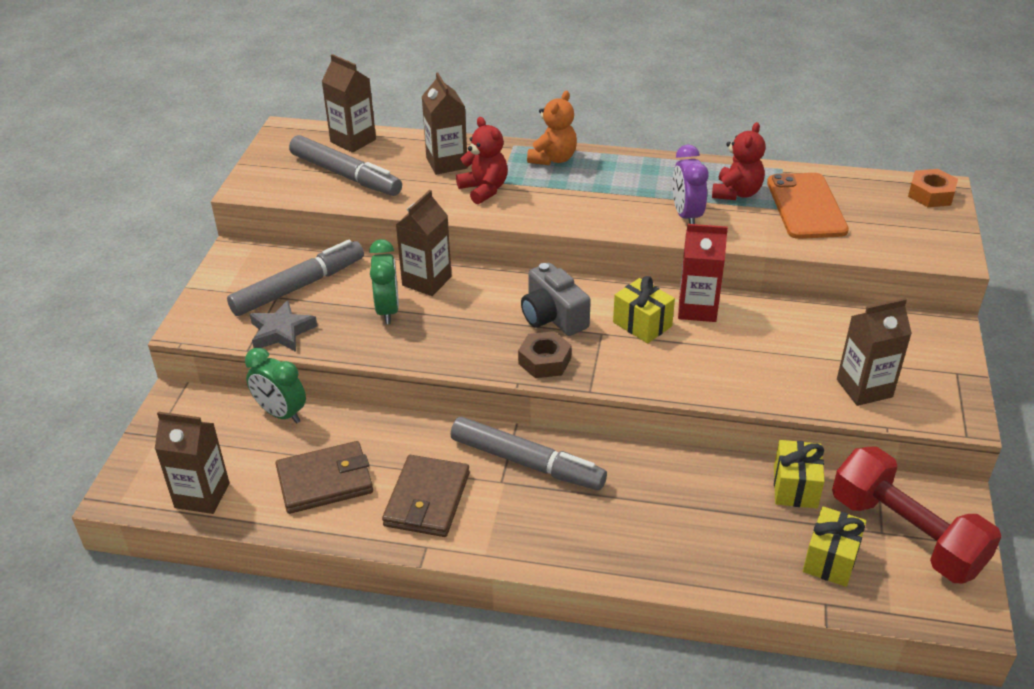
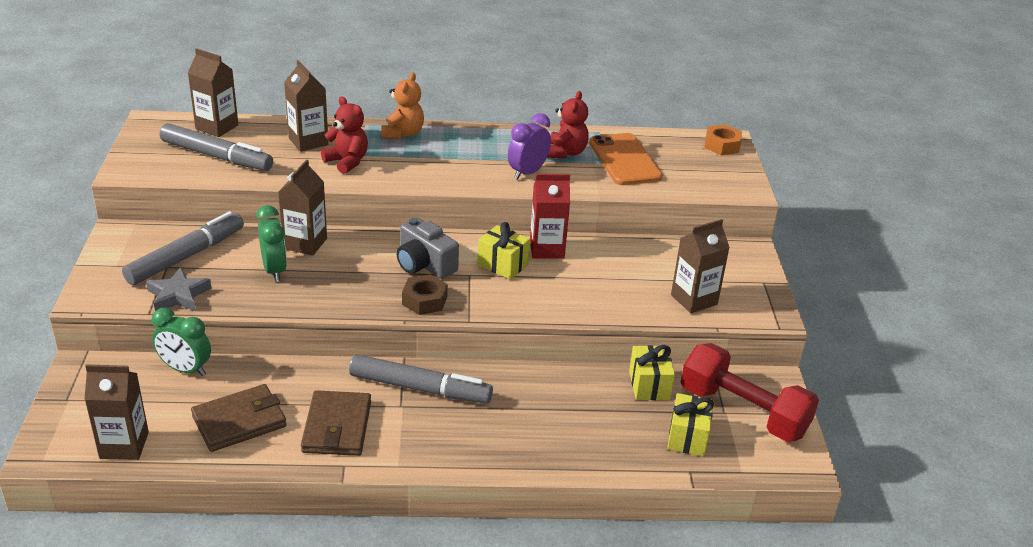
camera: 15 degrees left, 5 degrees down
(686, 215) = (527, 172): purple clock -> purple clock turned 60 degrees clockwise

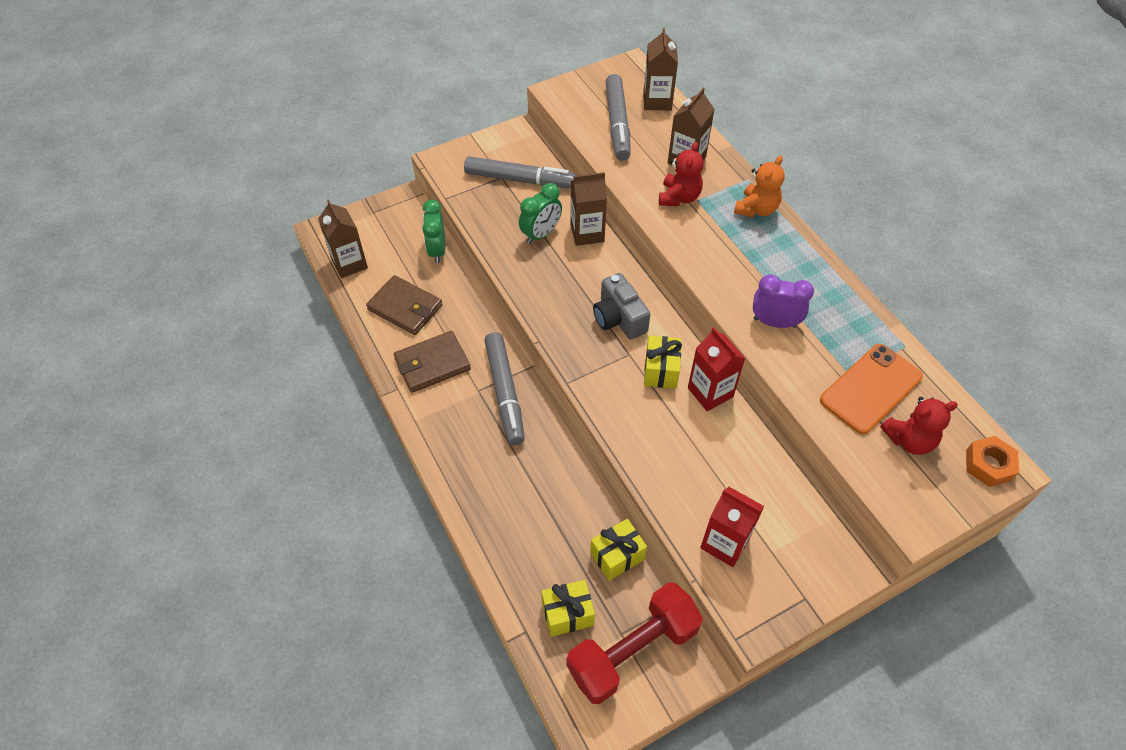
camera: 65 degrees right, 20 degrees up
(178, 295) = (474, 201): grey star -> none
(403, 133) = (756, 209): orange teddy bear -> orange teddy bear turned 45 degrees counterclockwise
(424, 264) = (619, 318): grey camera -> grey camera turned 45 degrees counterclockwise
(424, 300) = (572, 341): brown nut -> none
(565, 152) = (838, 336): red teddy bear -> red teddy bear (909, 440)
(694, 300) = (725, 543): brown carton -> red carton
(743, 411) = (632, 651): red dumbbell -> red dumbbell turned 45 degrees clockwise

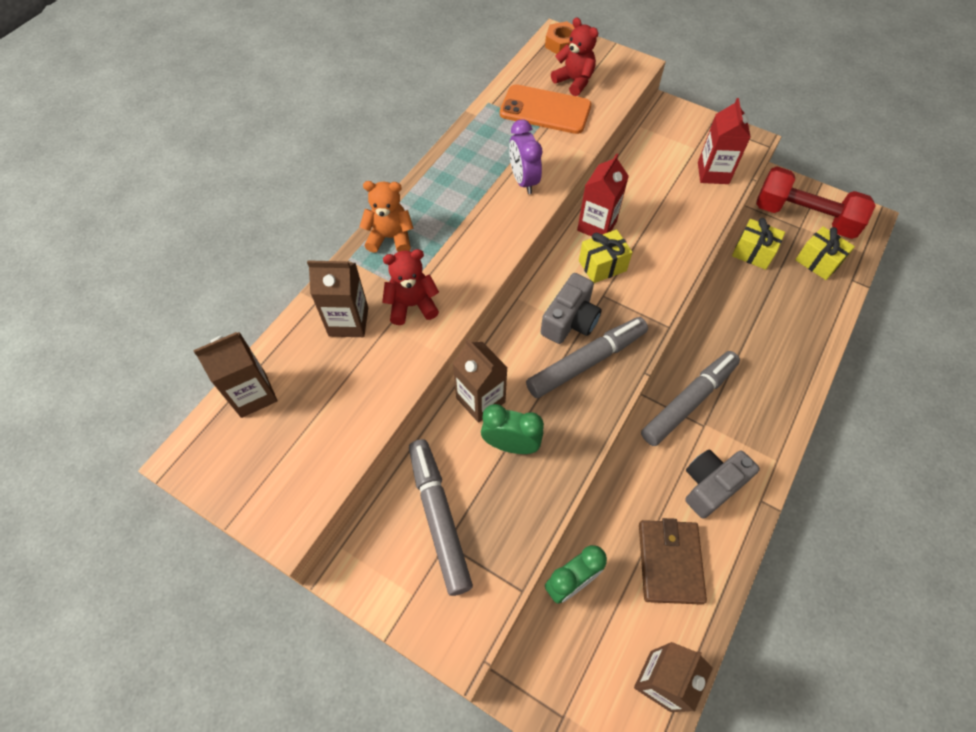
camera: 120 degrees left, 5 degrees up
(432, 364) = (711, 485): brown wallet -> grey camera
(617, 123) = (317, 419): grey marker -> grey marker (585, 362)

